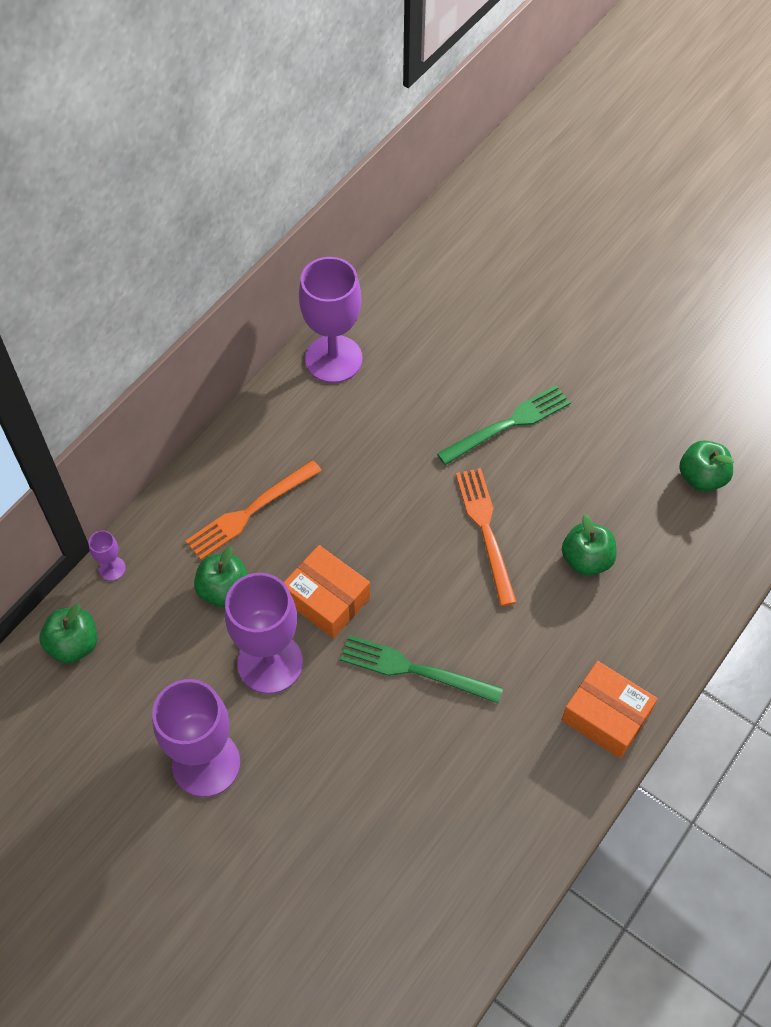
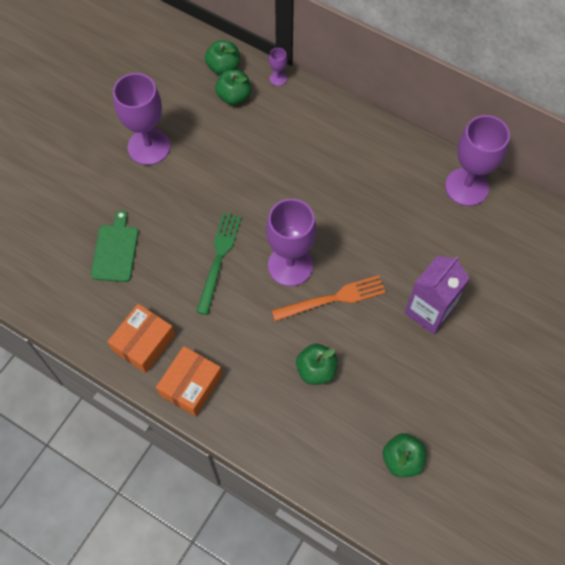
camera: 85 degrees right, 5 degrees up
(224, 590) = (268, 141): green apple -> green apple (234, 96)
(250, 511) = (329, 149): orange fork -> none
(270, 663) = (218, 173): purple goblet -> purple goblet (290, 265)
(327, 599) = (267, 201): orange box -> orange box (144, 343)
(388, 818) = (115, 250): none -> green cutting board
(508, 424) = (429, 311): green fork -> purple carton

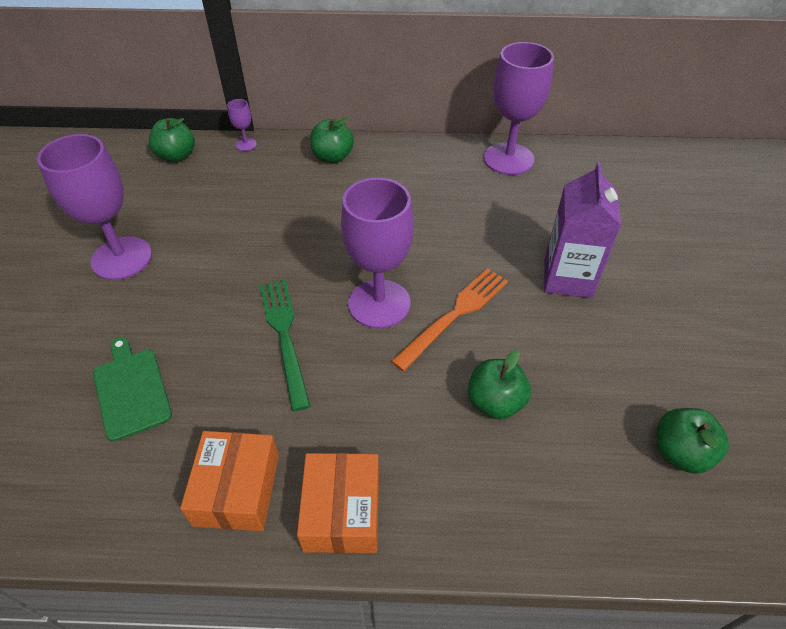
camera: 30 degrees left, 15 degrees down
(234, 96) = (204, 175): green apple -> green apple (332, 157)

